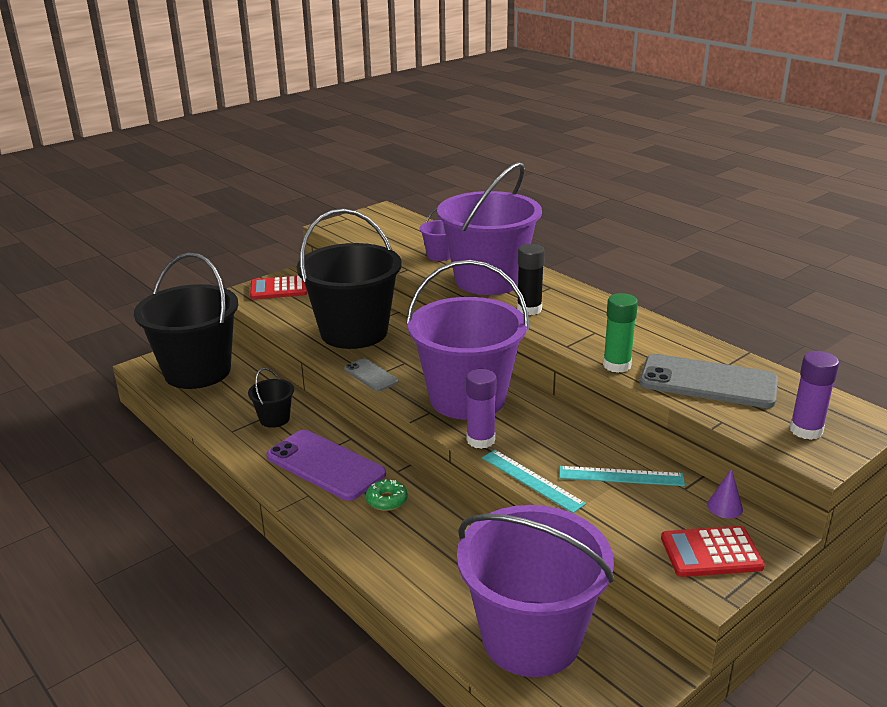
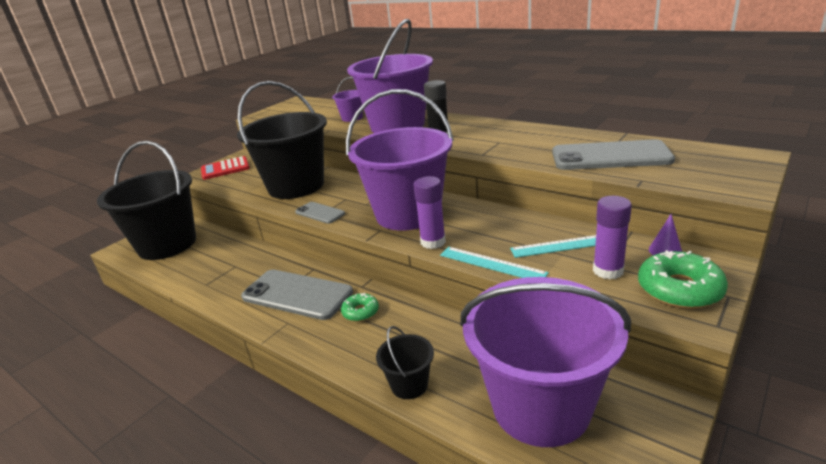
camera: 10 degrees left, 0 degrees up
(274, 419) = (242, 267): black bucket -> black bucket (409, 385)
(325, 465) = (297, 295): purple phone -> grey phone
(617, 365) = (530, 159): green glue stick -> none
(711, 552) = (679, 289): red calculator -> green donut
(806, 430) = (713, 173): purple glue stick -> purple glue stick (608, 271)

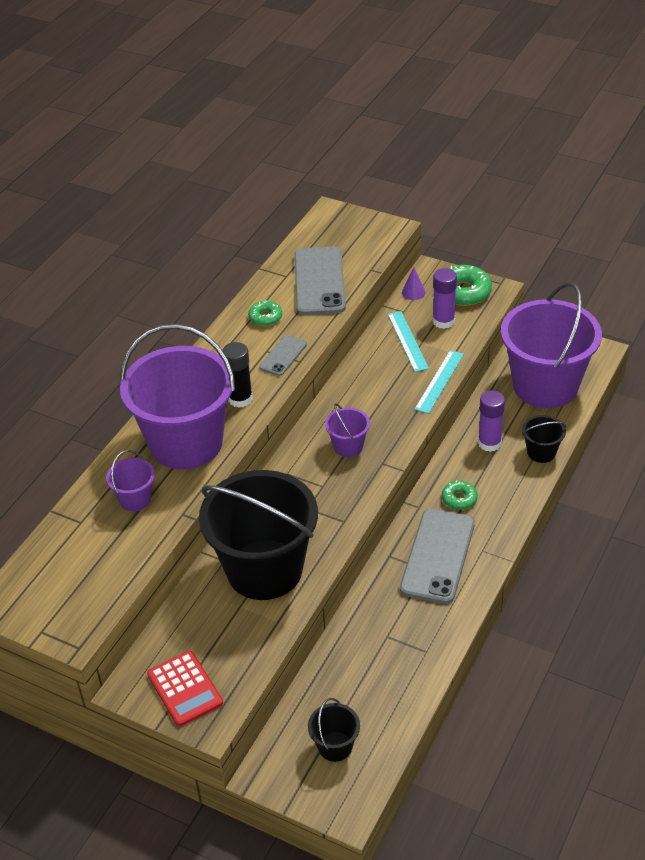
camera: 100 degrees left, 15 degrees up
(167, 244) = (335, 746): black bucket -> black bucket, size x0.42
(320, 213) = (343, 523): grey phone -> grey phone (283, 356)
(408, 214) = (348, 446): purple bucket -> purple bucket, size x0.42
(433, 242) = (405, 421): purple glue stick -> purple glue stick (489, 443)
(547, 139) = (265, 317): none -> green donut

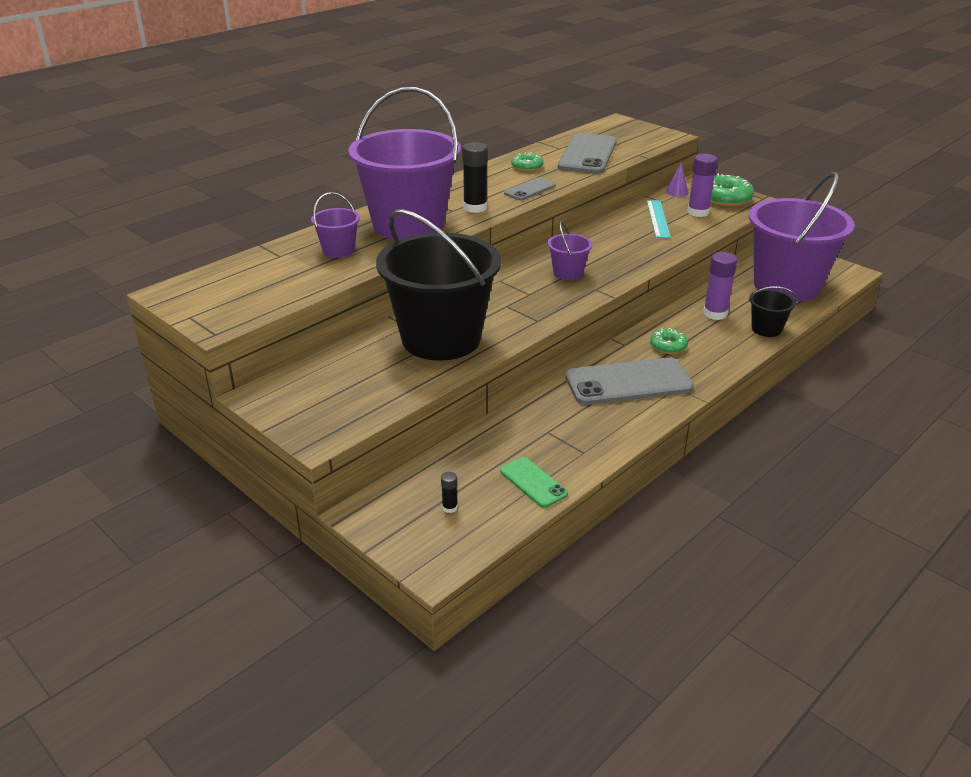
camera: 15 degrees right, 10 degrees down
(185, 689) = (310, 407): red calculator -> none
(335, 746) = (449, 507): black bucket -> black glue stick
(395, 698) = (533, 482): none -> green phone
(438, 556) = (628, 382): grey phone -> grey phone turned 45 degrees clockwise
(439, 381) = (677, 247): turquoise ruler -> none

